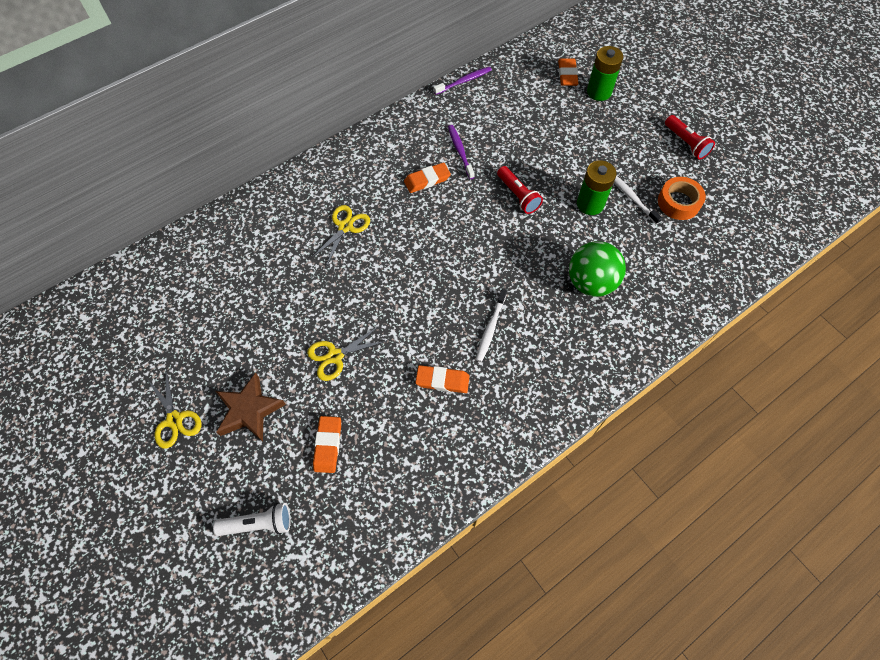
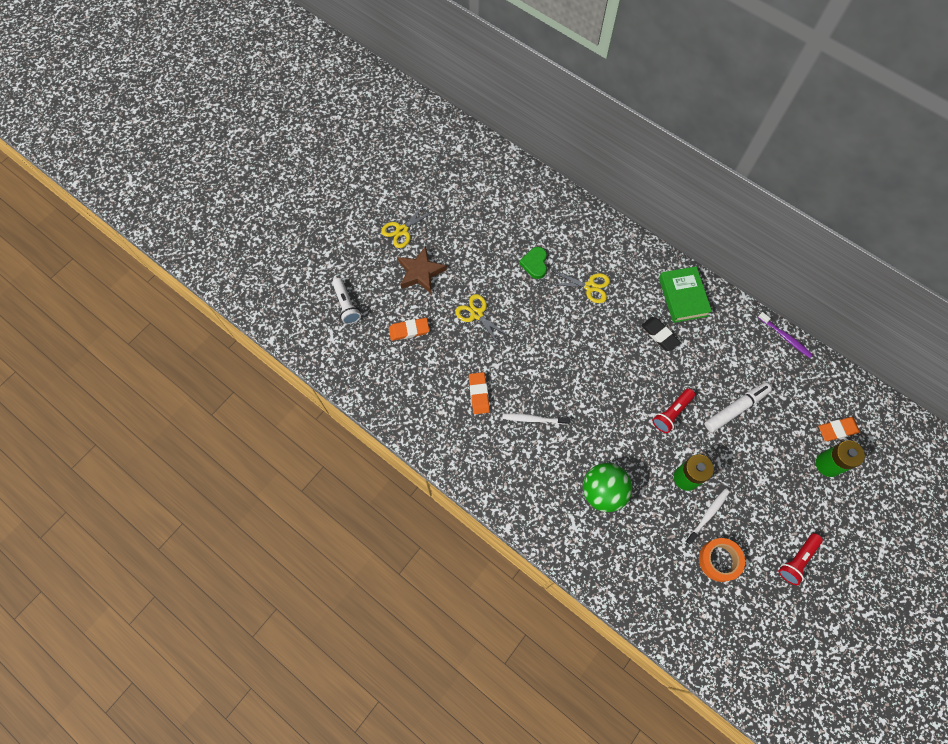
camera: 75 degrees right, 5 degrees up
(293, 274) = (535, 264): none -> green heart
(390, 147) = (683, 297): none -> green book
(427, 180) = (659, 335): orange eraser -> black eraser
(460, 151) = (701, 354): purple toothbrush -> none
(527, 142) = (735, 409): none -> white marker

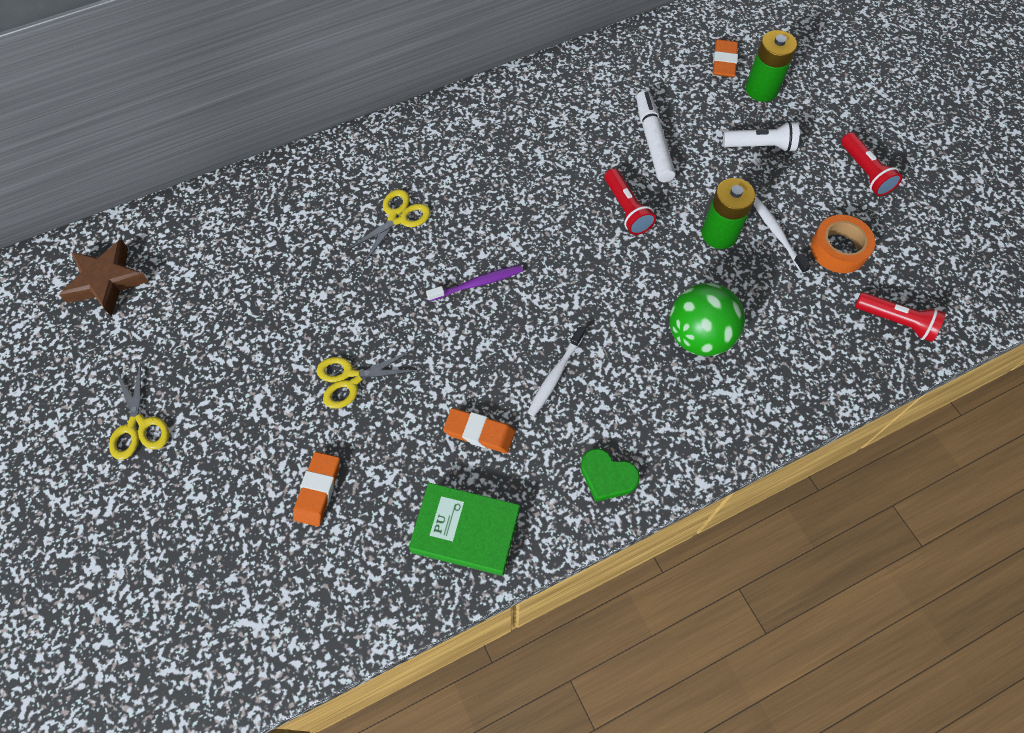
camera: 65 degrees left, 5 degrees down
(346, 305) = (212, 573): white flashlight -> white flashlight (760, 146)
(420, 273) = (231, 429): brown star -> brown star (107, 281)
(535, 264) = (320, 267): green heart -> green heart (607, 476)
(659, 335) = (513, 173): black eraser -> none
(682, 615) = (896, 321): none -> red flashlight
(683, 297) = (475, 124): green book -> green book (465, 531)
(785, 337) = (587, 53): purple toothbrush -> purple toothbrush (477, 283)

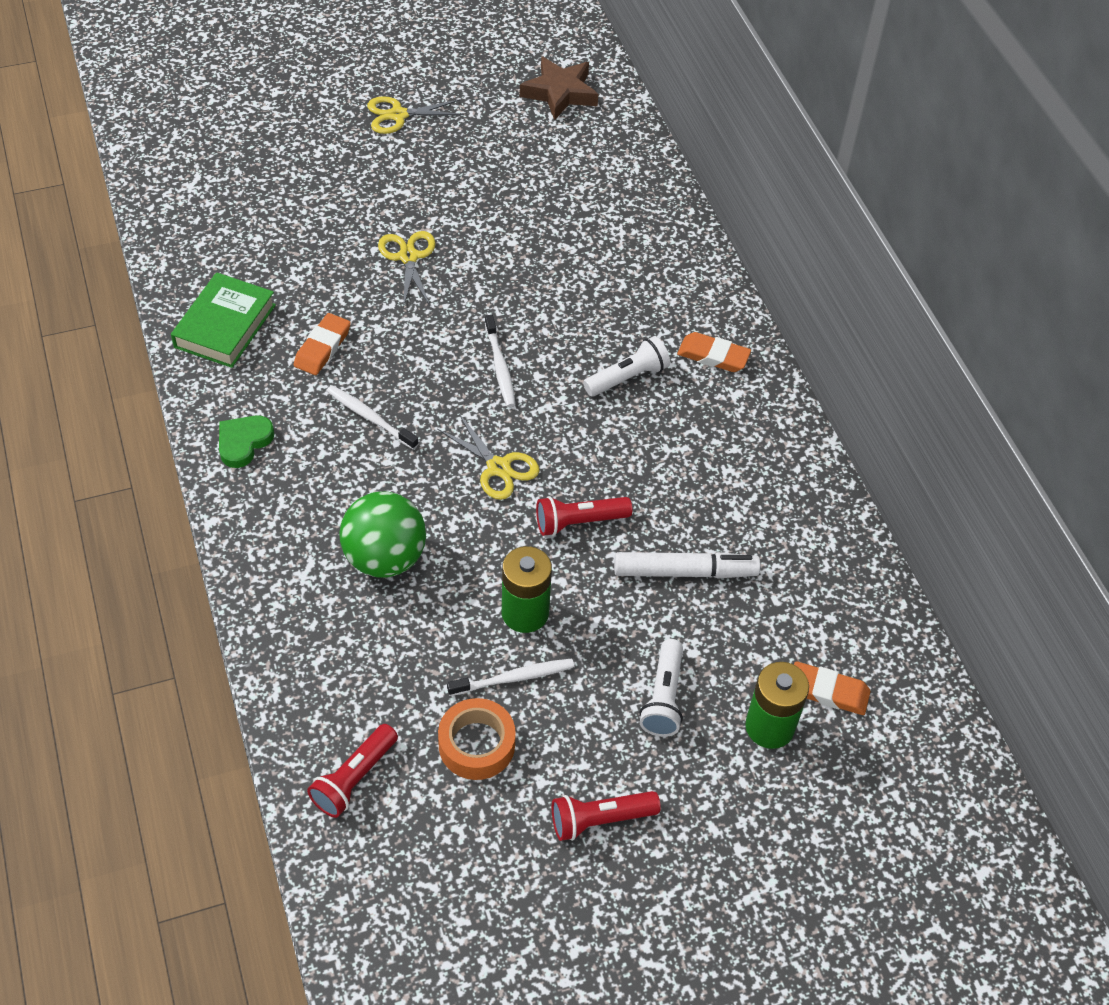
camera: 95 degrees right, 10 degrees down
(318, 490) = (299, 228): orange eraser -> orange eraser (713, 356)
(398, 217) = (601, 308): yellow scissors -> yellow scissors (498, 467)
(473, 192) = (627, 377): none -> white flashlight
(477, 283) = (500, 367): purple toothbrush -> white toothbrush

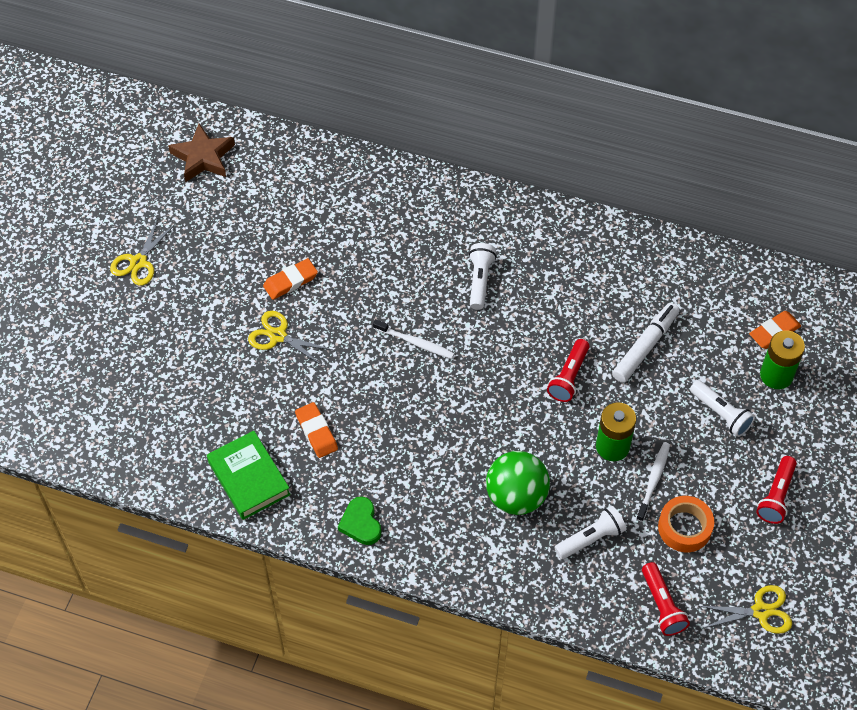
camera: 50 degrees left, 5 degrees up
(370, 417) = (398, 439): white toothbrush -> none
(387, 658) = (591, 538): none -> white flashlight
(498, 467) = (495, 393): yellow scissors -> yellow scissors (760, 611)
(713, 356) = (499, 225): orange eraser -> orange eraser (290, 281)

